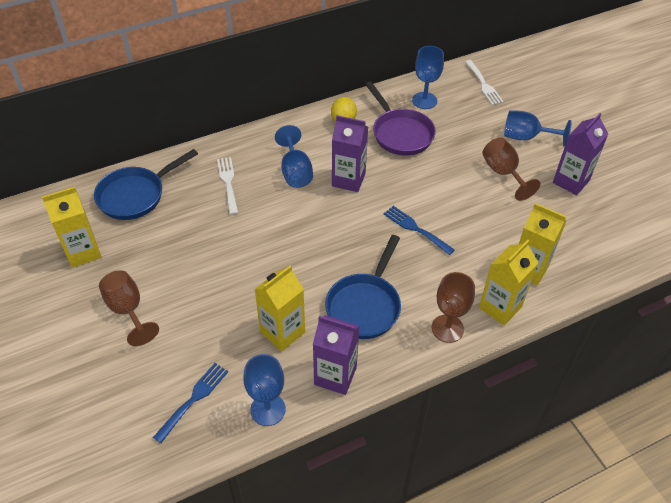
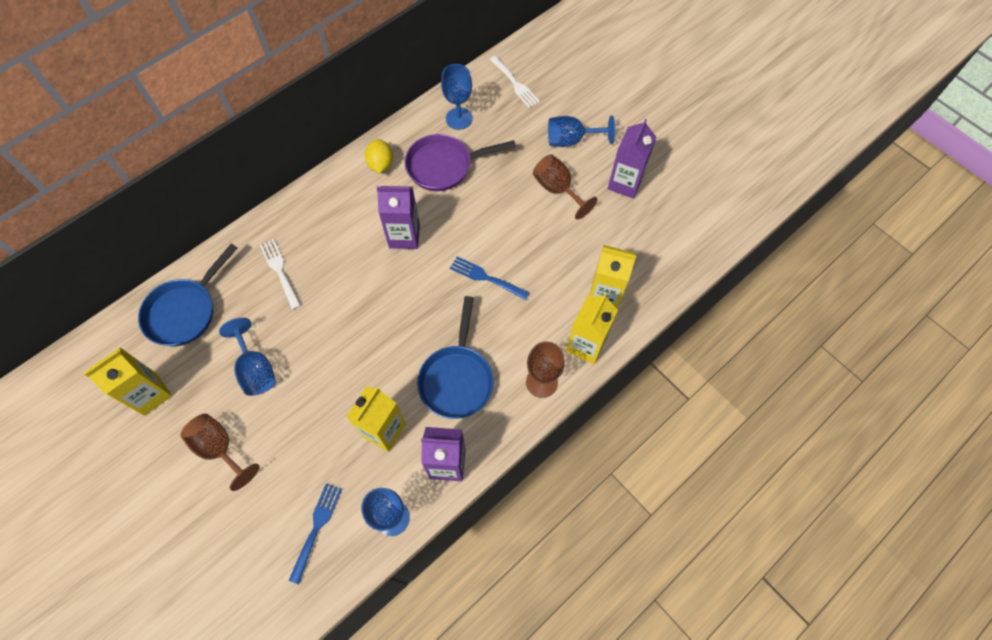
camera: 15 degrees left, 15 degrees up
(295, 171) = (347, 240): blue goblet -> blue goblet (256, 369)
(400, 133) = (444, 166): purple pan -> purple pan turned 120 degrees clockwise

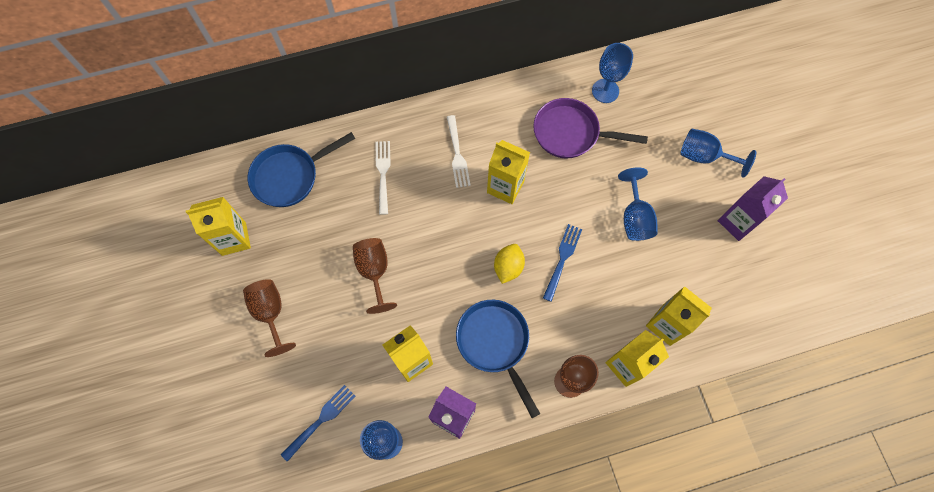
camera: 25 degrees right, 5 degrees up
(256, 369) = (327, 255): blue goblet -> blue goblet (635, 217)
(381, 164) = (513, 108): yellow lemon -> yellow lemon (508, 267)
(404, 236) = (505, 187): purple carton -> yellow carton
(457, 379) = (495, 343): blue pan -> blue pan turned 120 degrees clockwise
(486, 277) = (562, 259): blue fork -> blue fork turned 60 degrees clockwise
(515, 84) = (675, 76): white fork -> white fork (457, 154)
(557, 189) = (668, 201): brown goblet -> brown goblet (374, 272)

